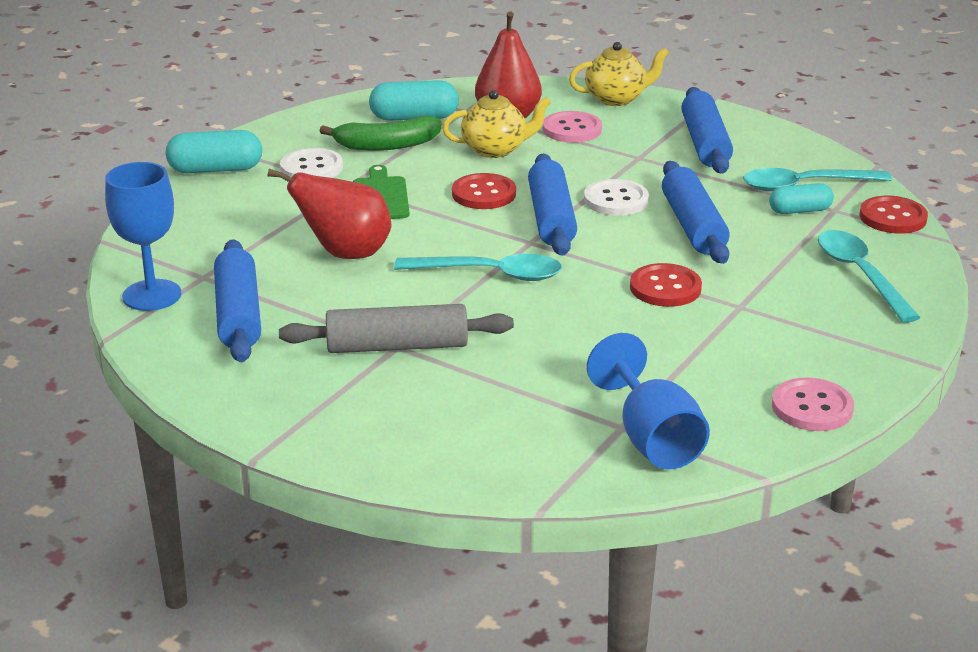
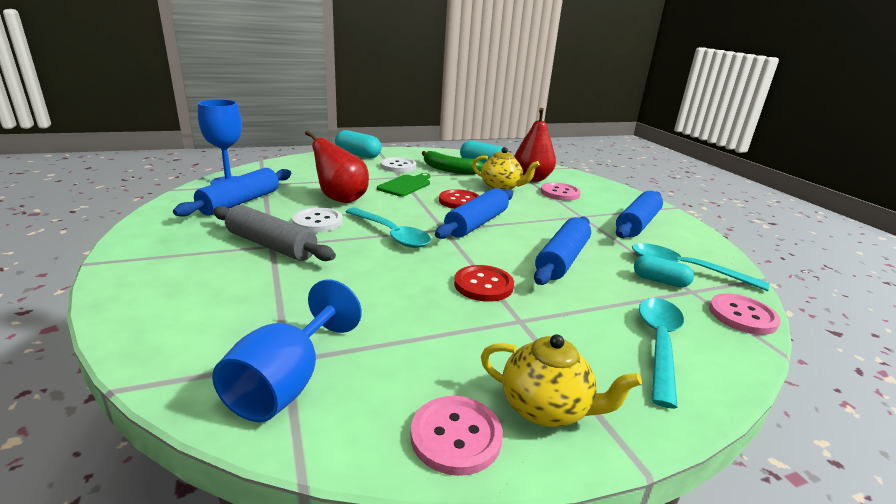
camera: 35 degrees right, 5 degrees down
(616, 99) = (609, 190): yellow teapot -> yellow teapot (546, 408)
(616, 200) = (531, 229): white button -> white button (317, 222)
(893, 217) = (742, 316): red button -> pink button

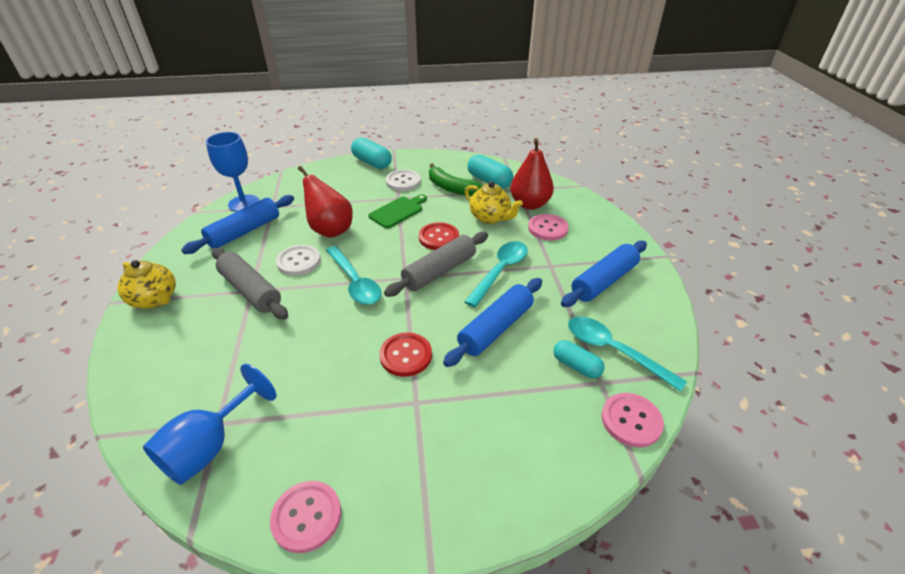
camera: 15 degrees right, 15 degrees up
(476, 223) = (439, 271): blue rolling pin -> grey rolling pin
(546, 408) = (387, 502): yellow teapot -> yellow teapot (155, 299)
(658, 344) = (525, 446): turquoise spoon -> turquoise spoon (500, 271)

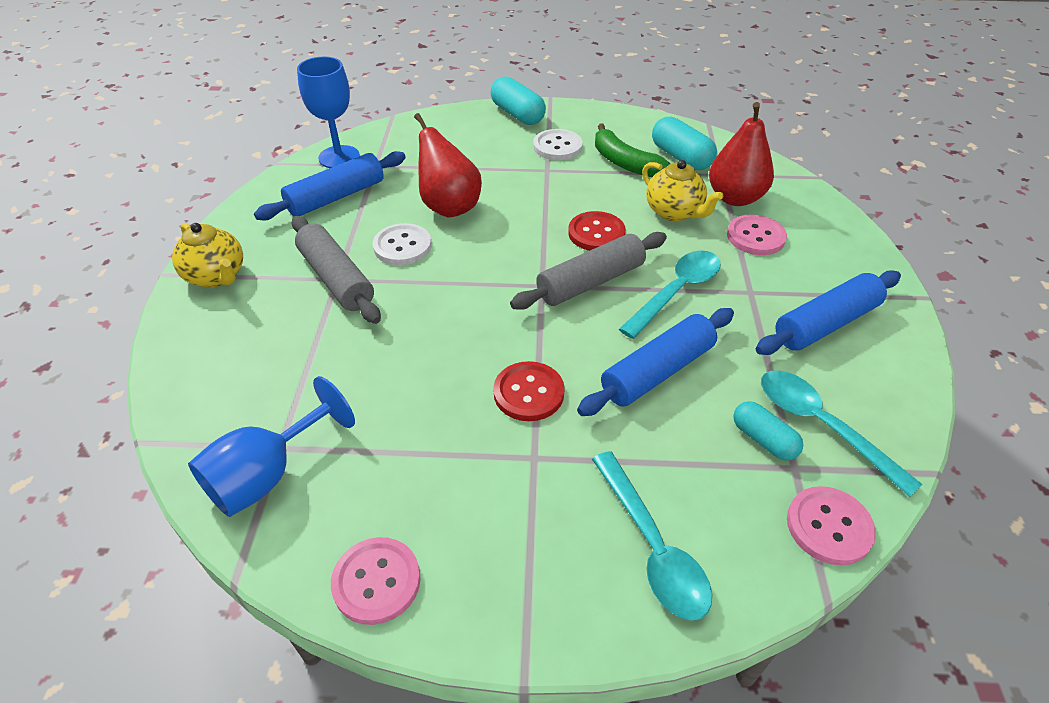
camera: 10 degrees right, 5 degrees up
(355, 282) = (473, 283): turquoise spoon -> turquoise spoon (652, 547)
(398, 211) = (544, 189): green cutting board -> none

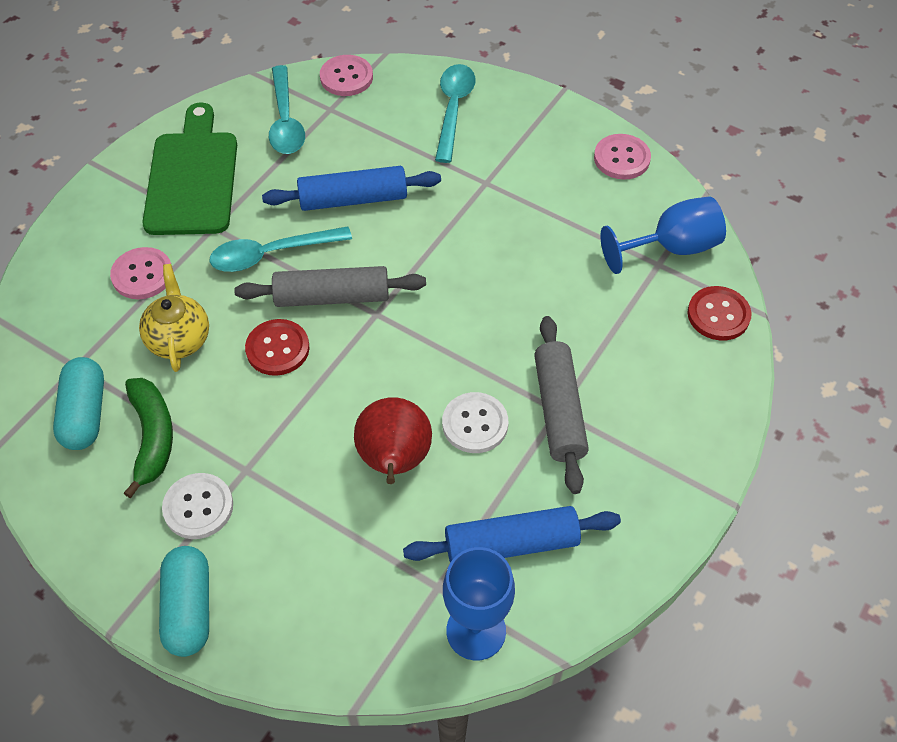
camera: 150 degrees left, 10 degrees up
(216, 276) = (677, 471): yellow teapot -> none
(528, 393) = (458, 225): red button -> red button (718, 315)
(735, 198) = (102, 328): red pear -> none
(763, 440) = (331, 129): turquoise capsule -> none
(825, 323) = (192, 177): blue rolling pin -> green cutting board

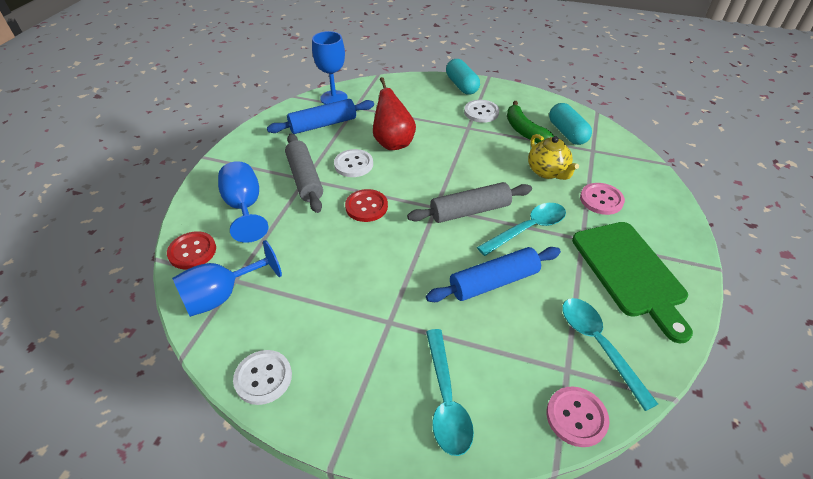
camera: 165 degrees right, 10 degrees down
(277, 349) = (486, 178): red button -> red button (366, 207)
(621, 158) = (263, 378): pink button -> white button
(652, 373) = (245, 207): none -> blue goblet

